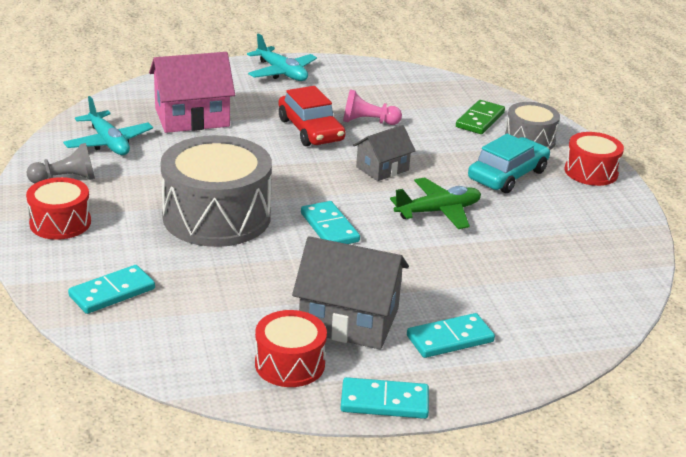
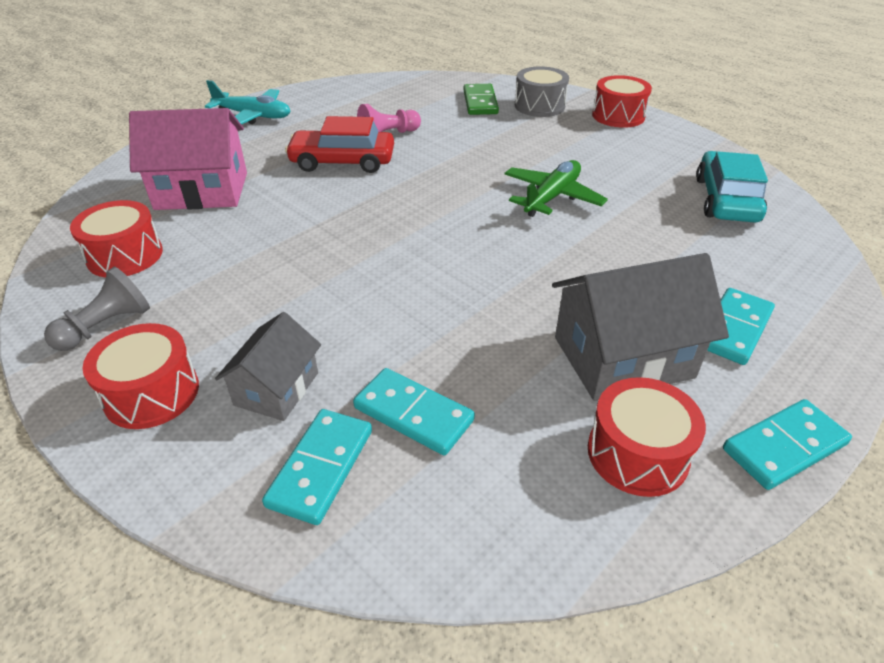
camera: 30 degrees left, 10 degrees up
(108, 142) = (125, 255): turquoise plane -> red drum
(192, 117) = (202, 191): pink house -> pink house turned 45 degrees clockwise
(216, 217) = (346, 295): grey drum -> none
(310, 130) = (342, 161): red car -> red car turned 150 degrees clockwise
(329, 227) = (476, 256): turquoise domino -> turquoise domino (413, 414)
(382, 168) = (453, 174): grey house -> grey house (276, 389)
(507, 175) = (563, 141): turquoise car -> turquoise car (726, 200)

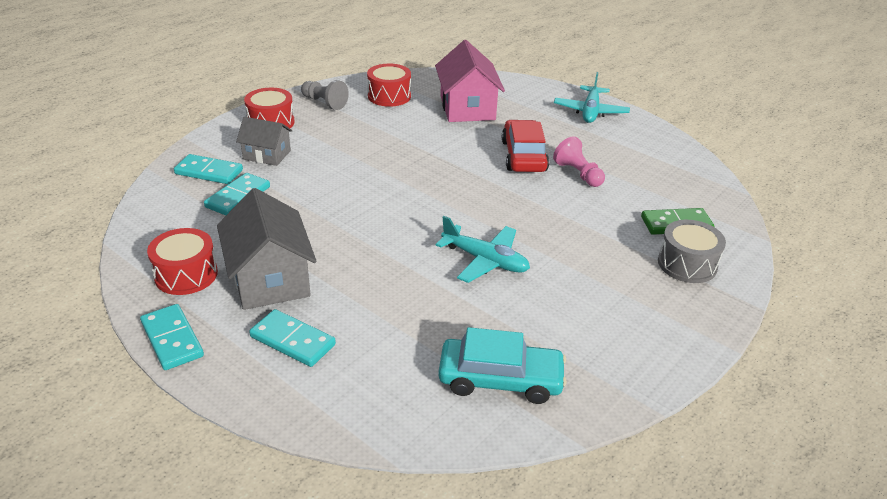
camera: 85 degrees right, 5 degrees down
(552, 197) = (485, 260): green plane -> turquoise plane
(618, 116) = (687, 323): red drum -> none

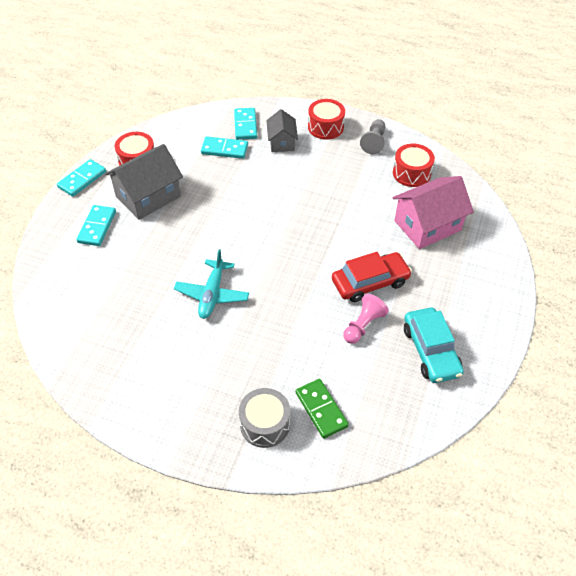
camera: 70 degrees right, 15 degrees up
(500, 379) = (93, 333): turquoise car -> turquoise car (431, 351)
(590, 111) = (485, 313): turquoise plane -> none

